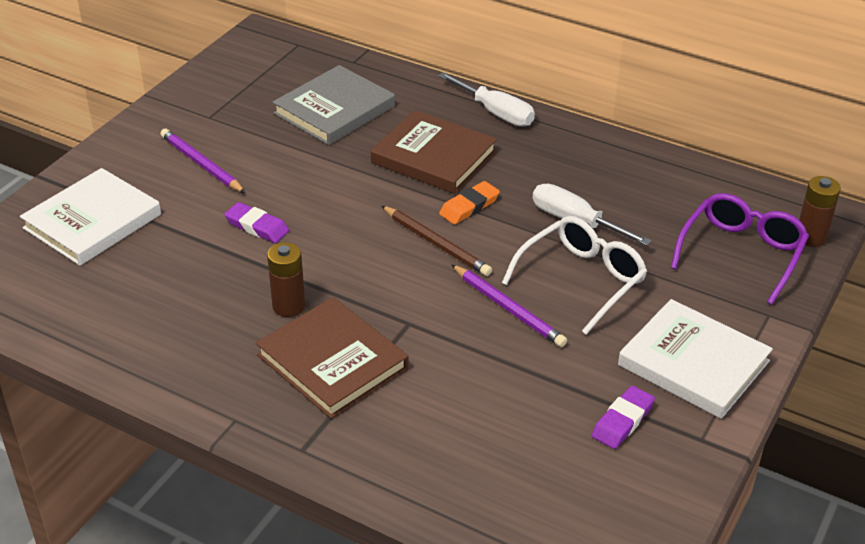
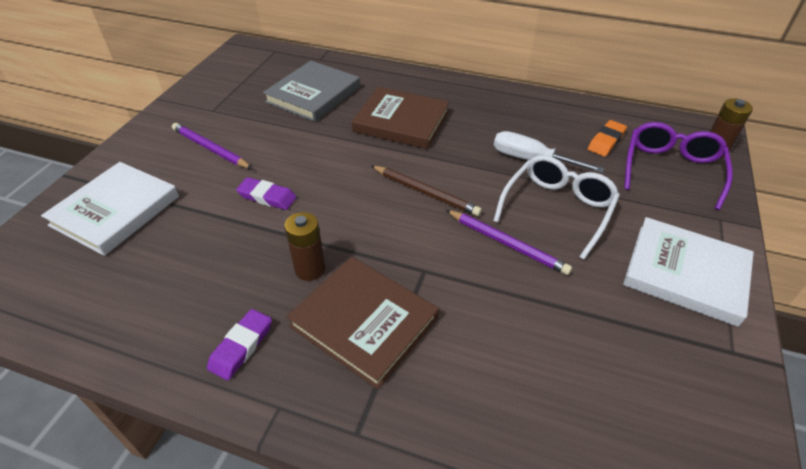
camera: 10 degrees left, 5 degrees up
(469, 206) = (442, 158): orange eraser -> orange eraser (606, 141)
(495, 113) = (438, 84): white screwdriver -> none
(622, 421) = (654, 344): purple eraser -> purple eraser (241, 346)

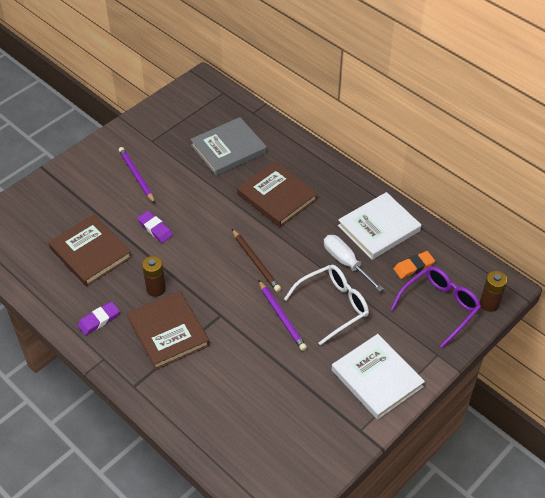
camera: 25 degrees right, 5 degrees up
(115, 211) = (63, 206): white book -> white book (379, 228)
(184, 255) = (90, 253): none -> brown book

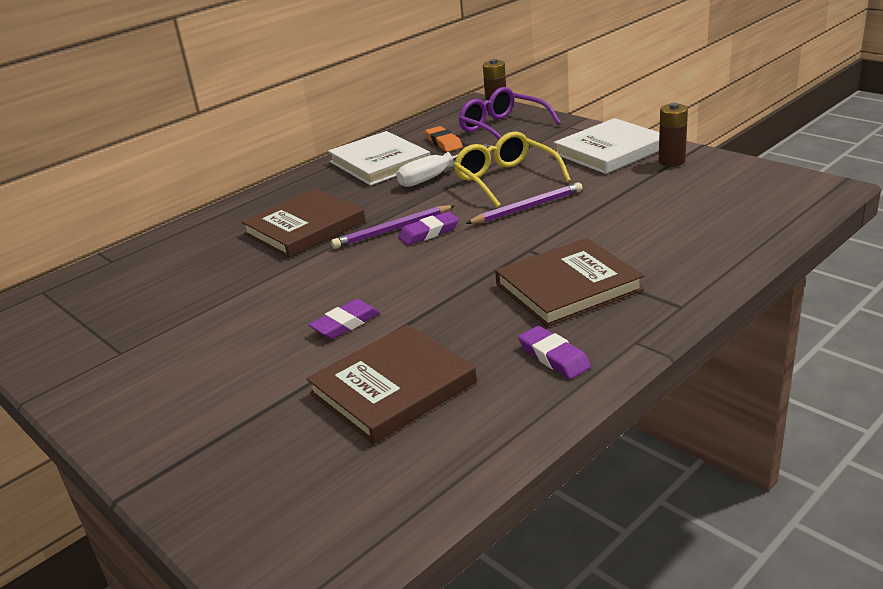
camera: 85 degrees left, 20 degrees down
(137, 176) = (208, 358): purple pencil -> purple pencil (392, 230)
(156, 289) = (481, 308): brown battery -> brown battery (671, 161)
(228, 149) = (185, 274): grey book -> none
(255, 262) = (428, 232): brown pencil -> purple eraser
(332, 306) = (506, 179): white glasses -> yellow glasses

